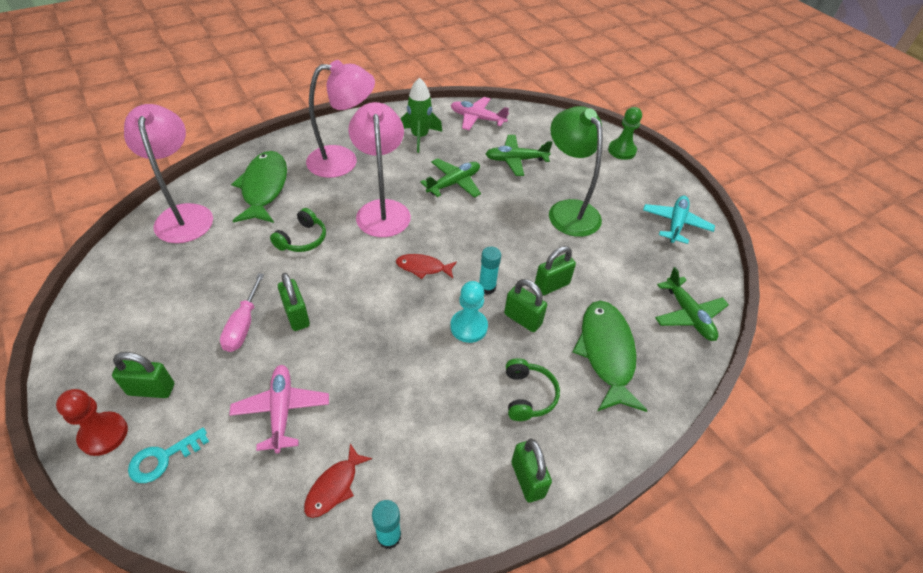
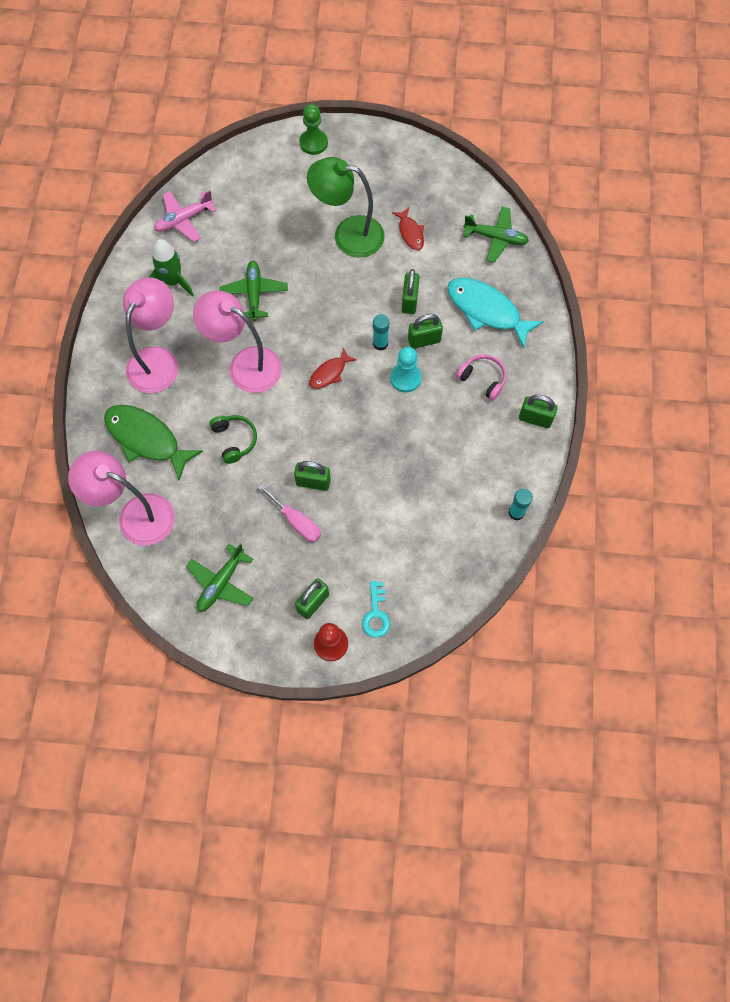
camera: 50 degrees left, 20 degrees up
(281, 410) = (389, 529): pink plane -> none
(334, 486) = (465, 525): red fish -> red fish (410, 233)
(516, 160) = (262, 229): green plane -> green plane (221, 583)
(528, 395) = (482, 379): green headphones -> pink headphones
(606, 353) = (487, 311): green fish -> turquoise fish
(675, 224) = (417, 174): turquoise plane -> none

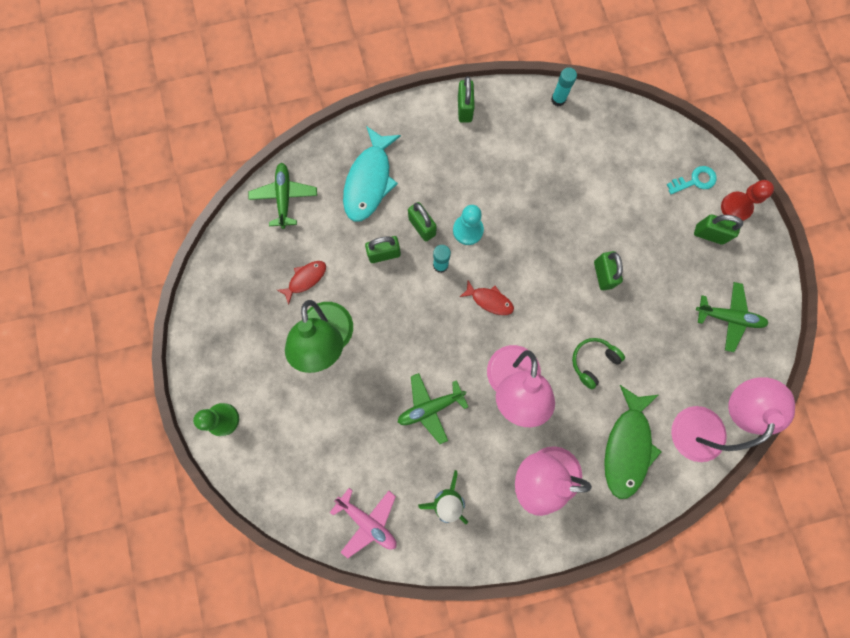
camera: 110 degrees left, 10 degrees up
(135, 515) = (703, 422): pink lamp -> pink lamp turned 150 degrees counterclockwise
(296, 521) = (645, 275): pink screwdriver -> none
(482, 379) = (443, 163): pink headphones -> none

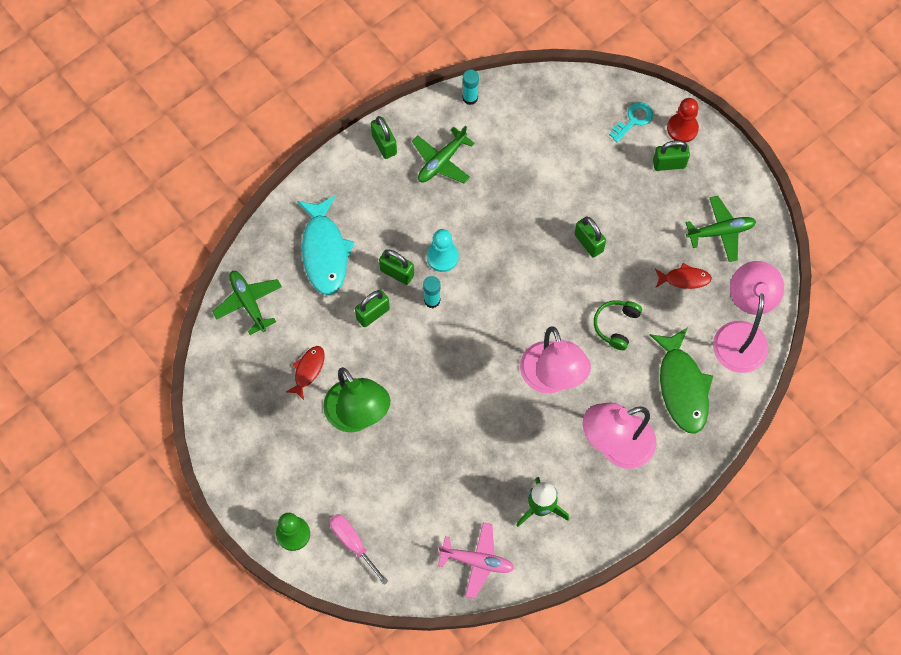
camera: 25 degrees left, 10 degrees down
(269, 452) = (353, 543): none -> pink screwdriver
(430, 407) = (485, 434): green plane -> green plane (442, 161)
(489, 300) = (494, 312): red fish -> red fish (684, 279)

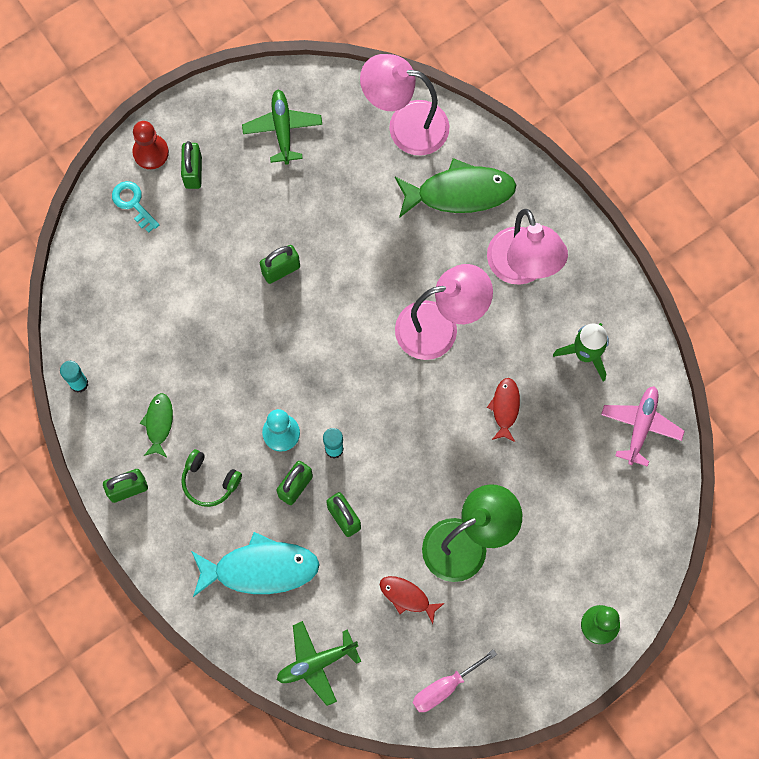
camera: 85 degrees left, 5 degrees up
(353, 543) = (614, 558): pink screwdriver -> pink screwdriver (444, 687)
(442, 161) = (159, 423): green plane -> green fish
(616, 325) = (383, 252): green headphones -> green headphones (209, 481)
(684, 279) = (335, 174): red fish -> red fish (505, 408)

